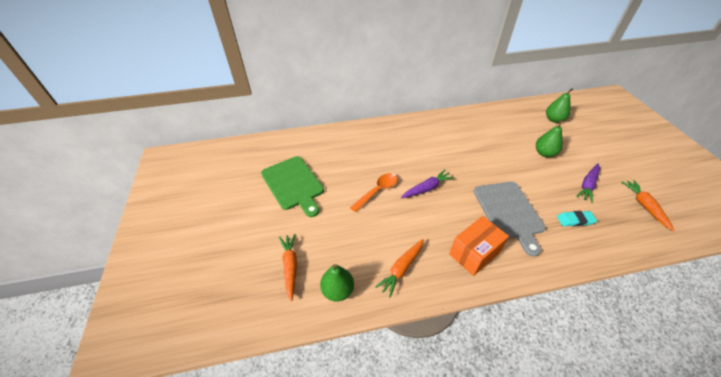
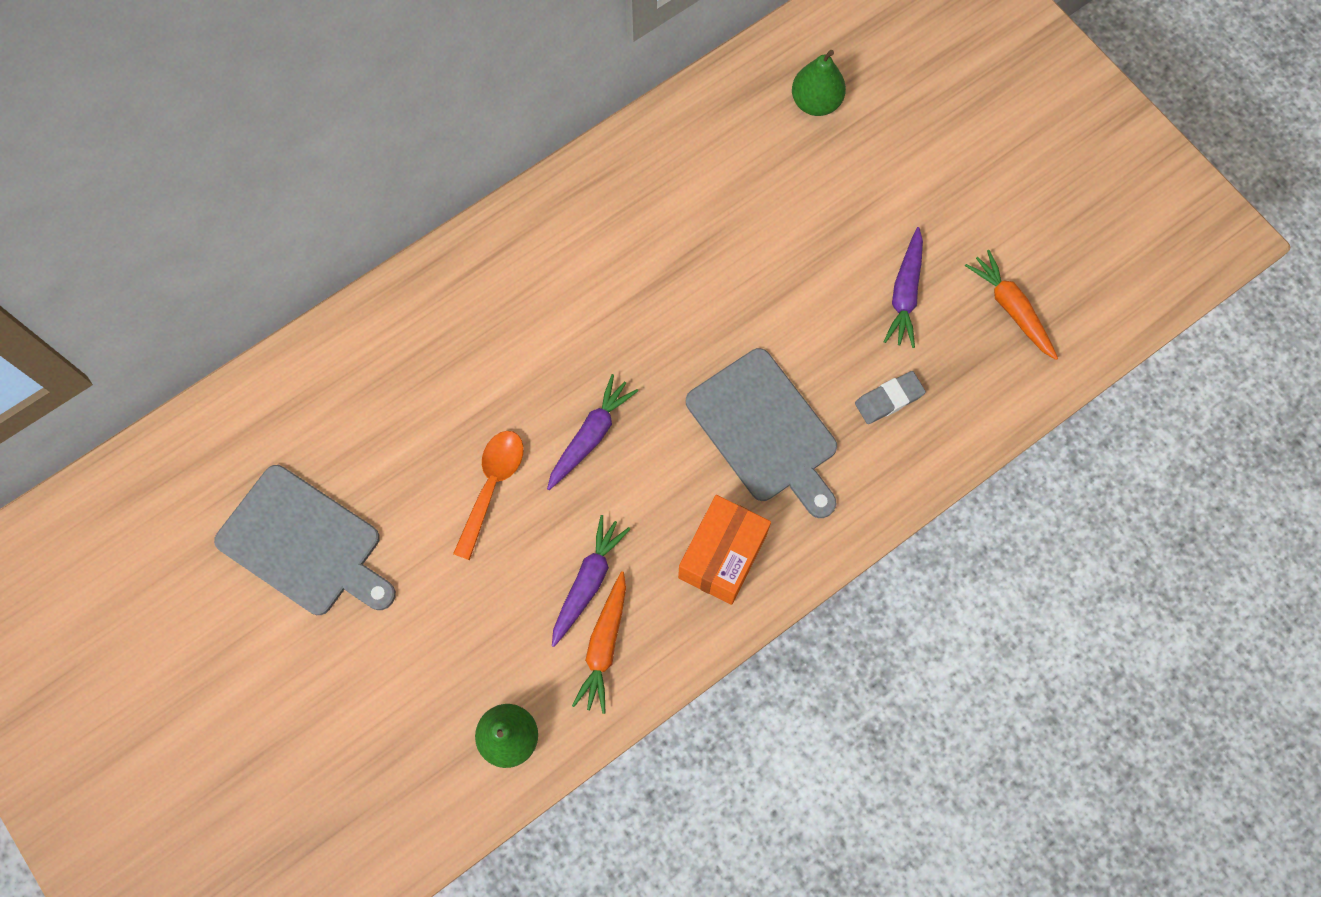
camera: 25 degrees left, 25 degrees up
(290, 266) = (401, 731): orange carrot -> none
(293, 184) = (304, 544): green cutting board -> grey cutting board
(404, 239) = (588, 581): none -> purple carrot
(544, 153) = (809, 230): green pear -> none
(575, 220) = (889, 399): turquoise eraser -> grey eraser

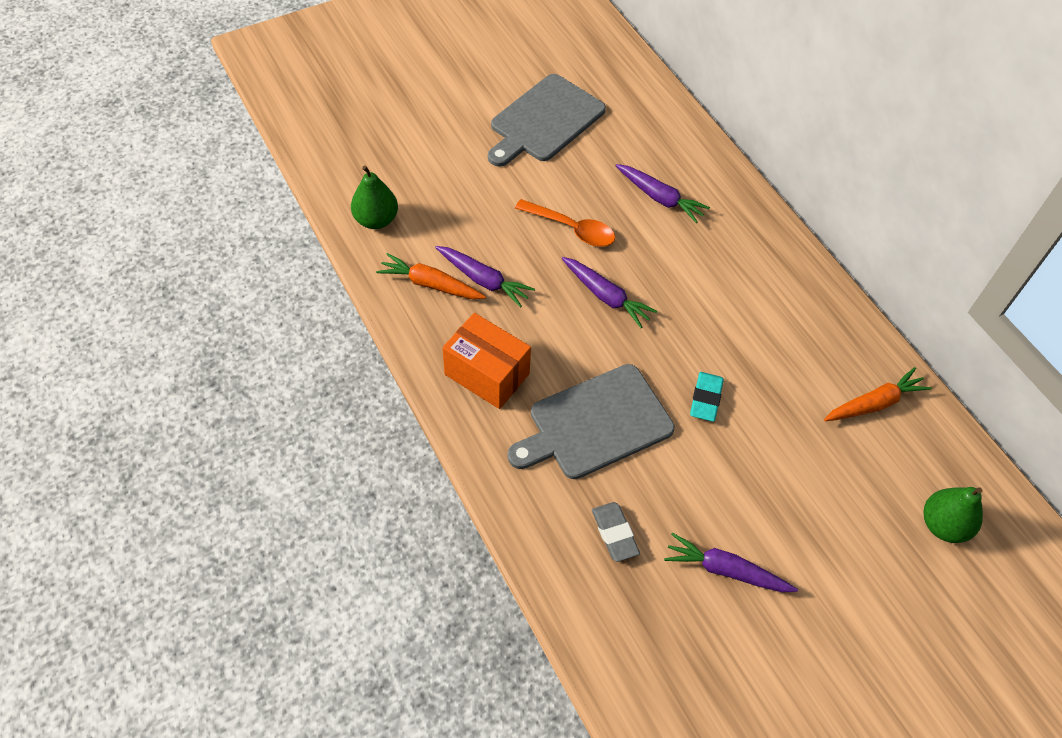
camera: 95 degrees right, 15 degrees down
(427, 386) = (660, 198): none -> purple carrot
(712, 320) = (705, 399): none -> turquoise eraser
(1011, 308) = (704, 674): orange carrot -> orange carrot (874, 403)

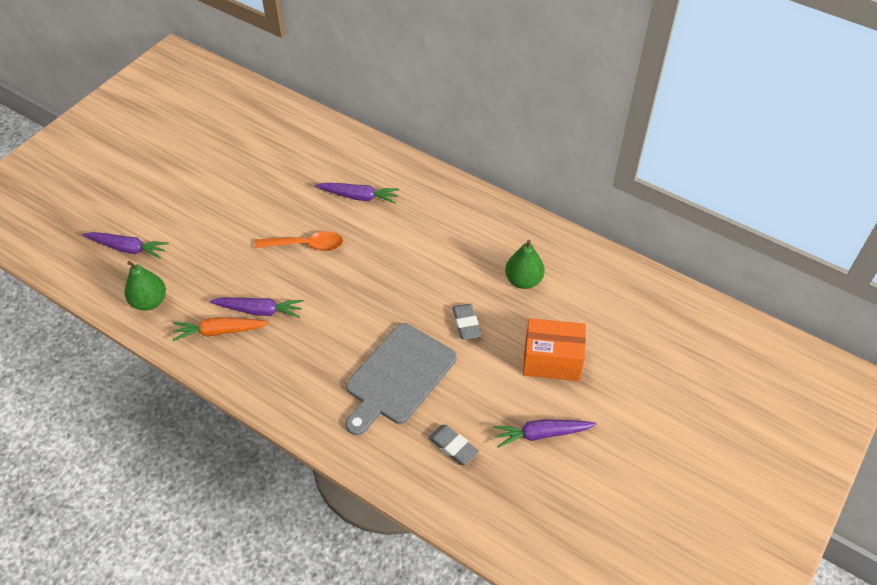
camera: 25 degrees left, 5 degrees down
(487, 374) = (299, 378): orange box -> orange box (552, 361)
(544, 121) = (242, 175): grey cutting board -> none
(606, 296) = (357, 283): purple carrot -> purple carrot (128, 248)
(705, 399) = (466, 324): turquoise eraser -> grey eraser
(874, 403) = (579, 275): orange carrot -> none
(943, 525) = (663, 336): green pear -> green pear (523, 280)

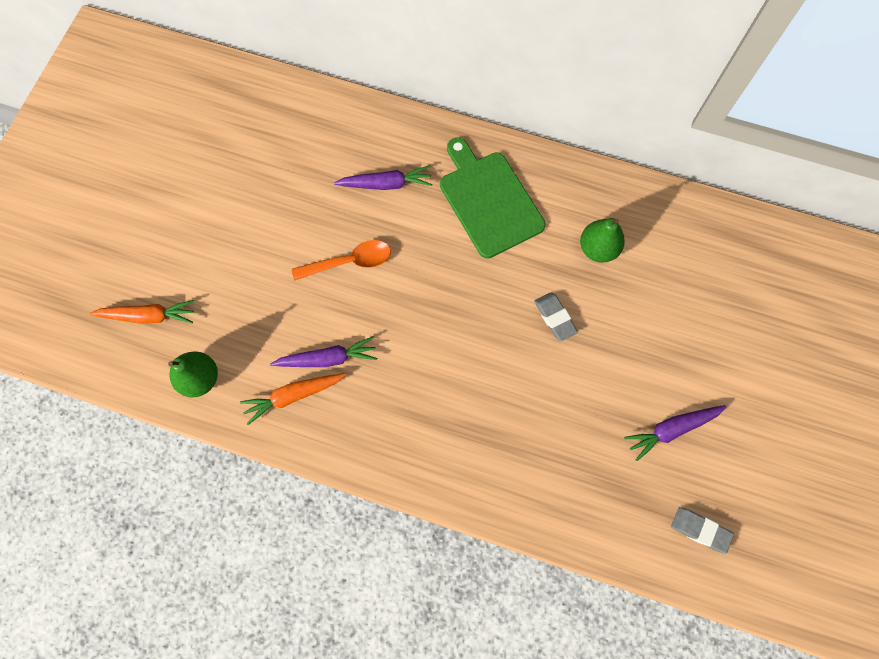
camera: 15 degrees left, 20 degrees up
(128, 248) = (148, 316): purple carrot -> orange carrot
(398, 376) = (504, 401): grey cutting board -> none
(441, 226) = (489, 200): none -> green cutting board
(453, 447) = (587, 468): grey eraser -> grey eraser (700, 530)
(552, 361) = (656, 340): orange box -> none

